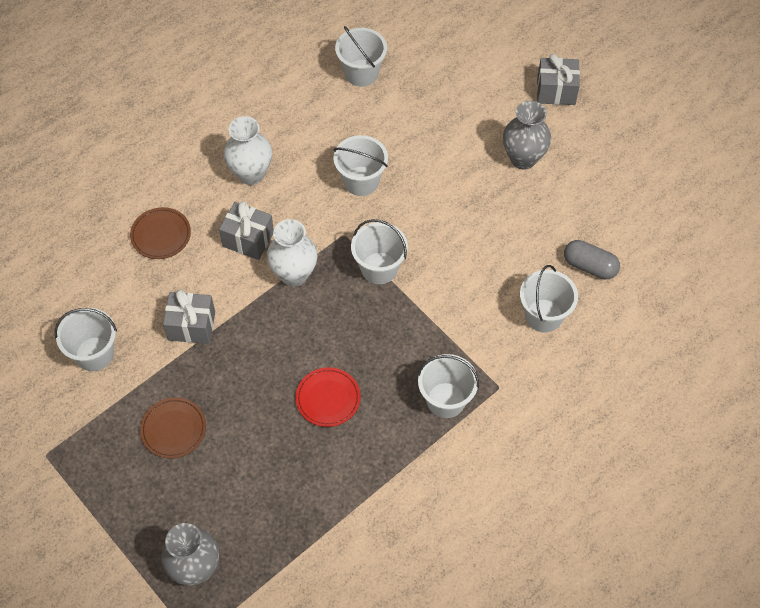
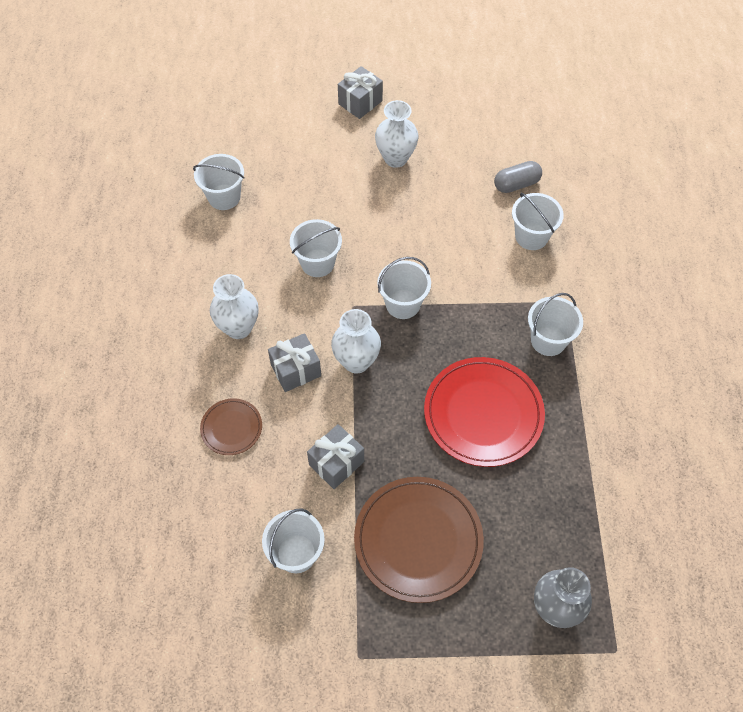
camera: 50 degrees left, 0 degrees up
(173, 429) = (418, 540): brown plate -> brown plate, size x1.95
(328, 398) = (483, 413): red plate -> red plate, size x1.95
(523, 158) = (395, 158): grey vase -> white vase

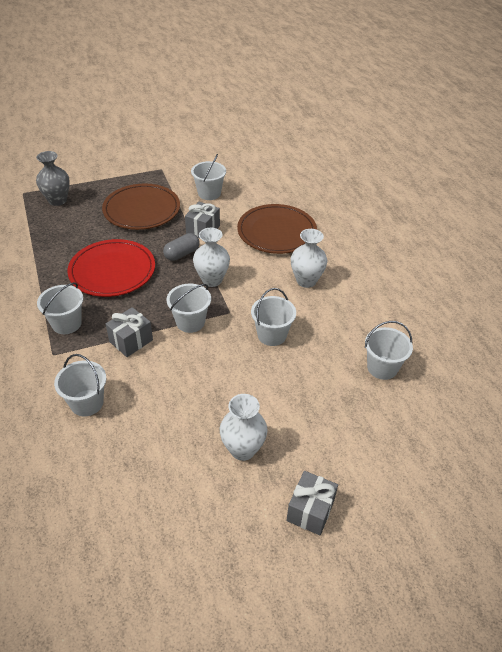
camera: 160 degrees right, 15 degrees down
(231, 428) = (276, 232): brown plate -> brown plate, size x1.95
(296, 370) = (252, 266): grey gift -> grey gift (131, 341)
(516, 184) = (107, 454): grey capsule -> grey capsule (182, 254)

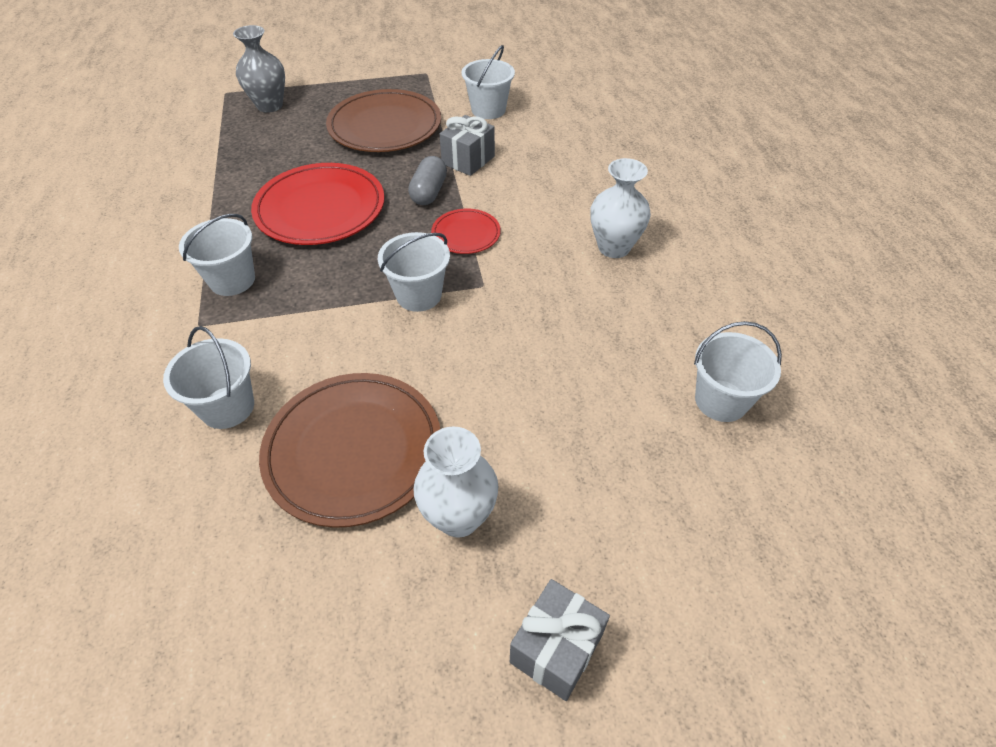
camera: 10 degrees right, 5 degrees up
(131, 341) = (321, 315): grey gift -> none
(182, 254) = (429, 192): grey capsule -> grey capsule turned 45 degrees counterclockwise
(212, 280) = (466, 234): white vase -> red plate
(272, 335) = (543, 328): white bucket -> none
(276, 232) = (579, 171): brown plate -> brown plate (353, 450)

